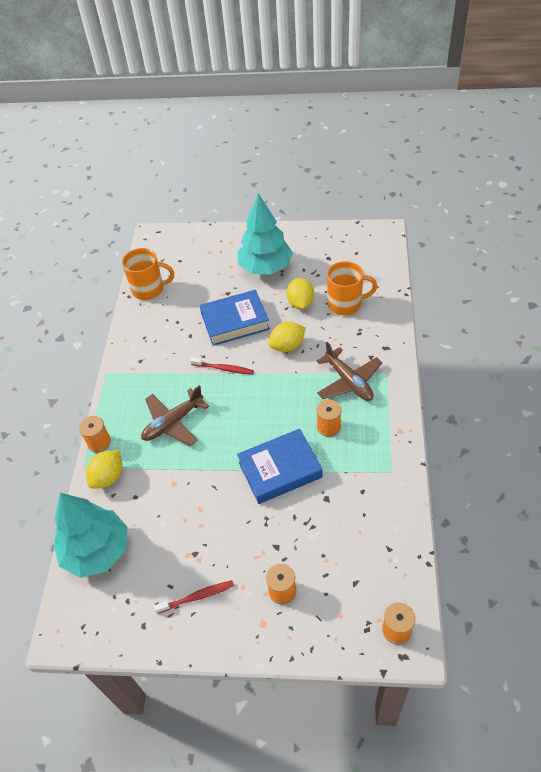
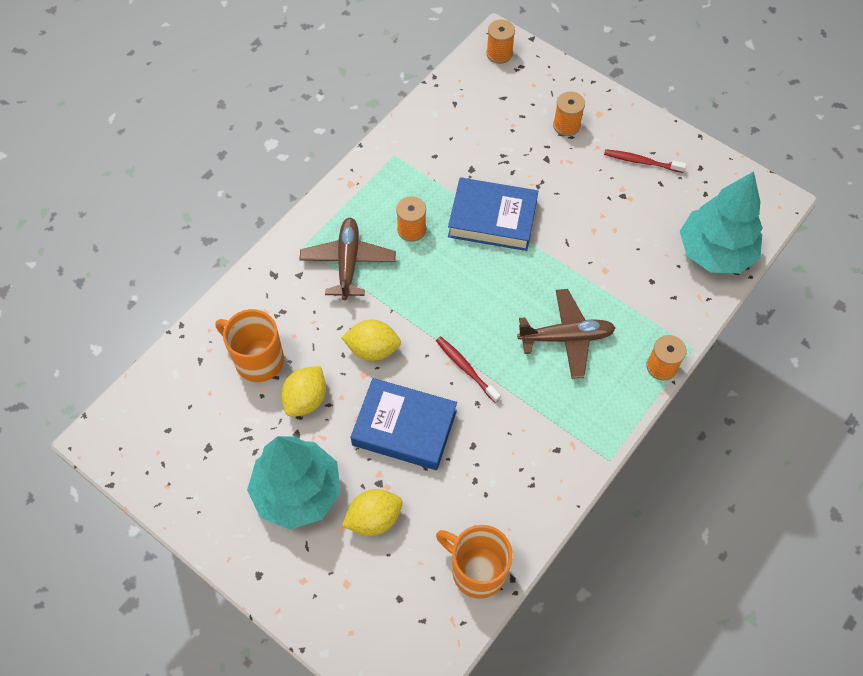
camera: 150 degrees left, 10 degrees up
(108, 477) = (670, 319): yellow lemon -> yellow lemon (374, 519)

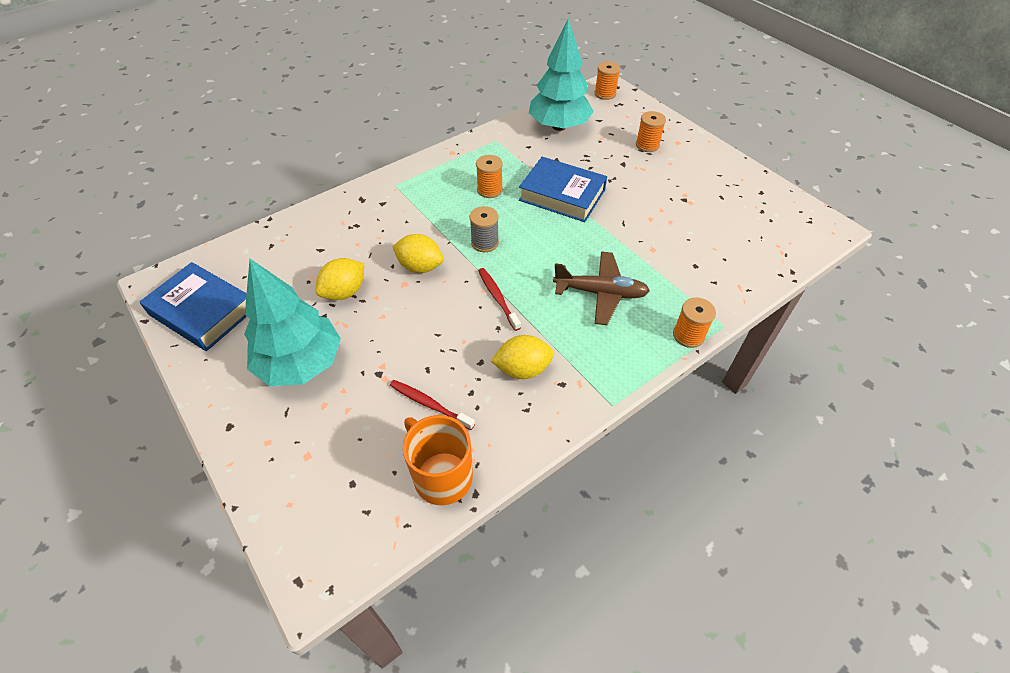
camera: 15 degrees right, 10 degrees down
(257, 360) = (318, 254): orange mug -> none
(348, 262) = (426, 202): brown plane -> none
(374, 519) = (360, 403): yellow lemon -> yellow lemon (523, 369)
(404, 428) = (422, 333): blue book -> blue book (202, 312)
(430, 302) = (485, 243): none -> grey spool
(642, 162) = (708, 179): red toothbrush -> red toothbrush (430, 404)
(715, 252) = (762, 255): turquoise tree -> turquoise tree (559, 126)

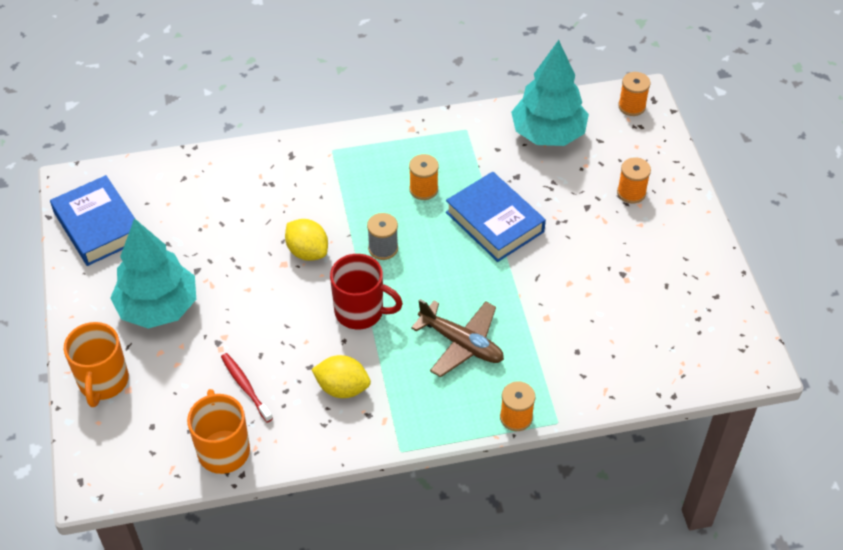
camera: 25 degrees right, 0 degrees up
(275, 458) = (103, 382): none -> orange mug
(344, 292) = (226, 252): yellow lemon -> none
(498, 298) = (361, 311): red toothbrush -> red mug

